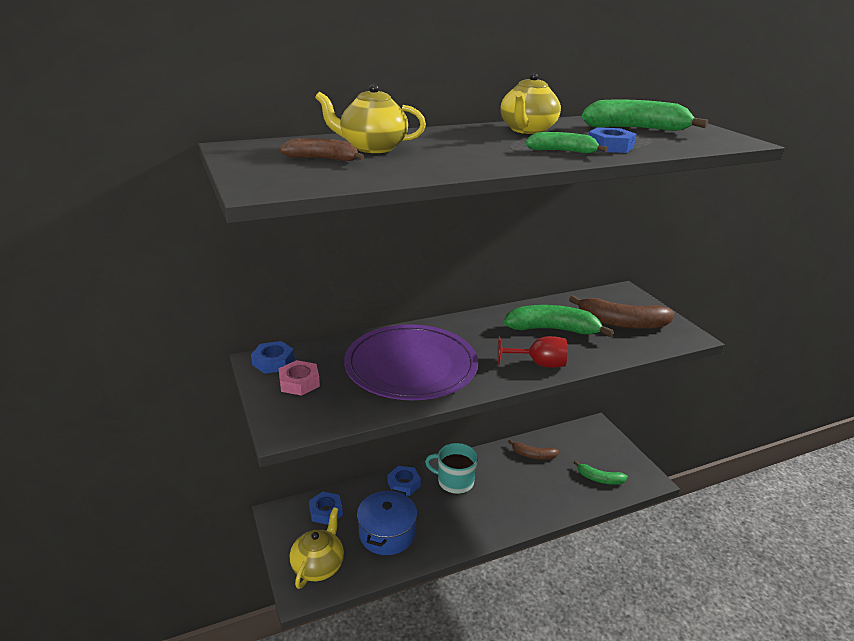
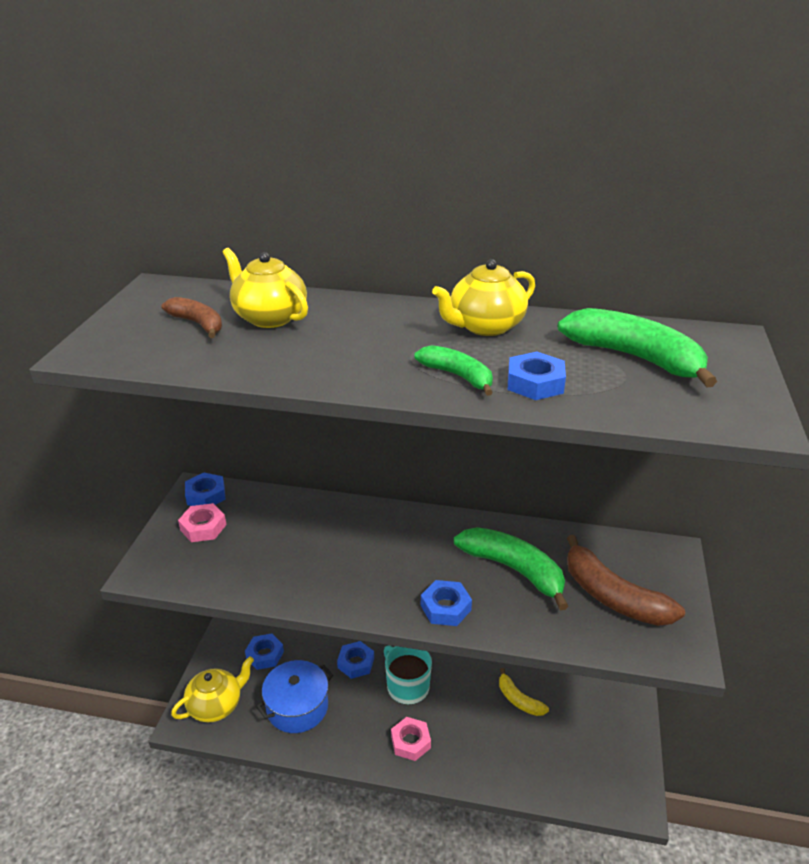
camera: 35 degrees right, 5 degrees up
(411, 366) = (315, 552): purple plate -> none
(489, 514) = (410, 742): none -> pink nut
(533, 455) = (518, 700): brown banana -> yellow banana
(538, 364) = (445, 607): red goblet -> blue nut
(599, 479) = (572, 769): green banana -> none

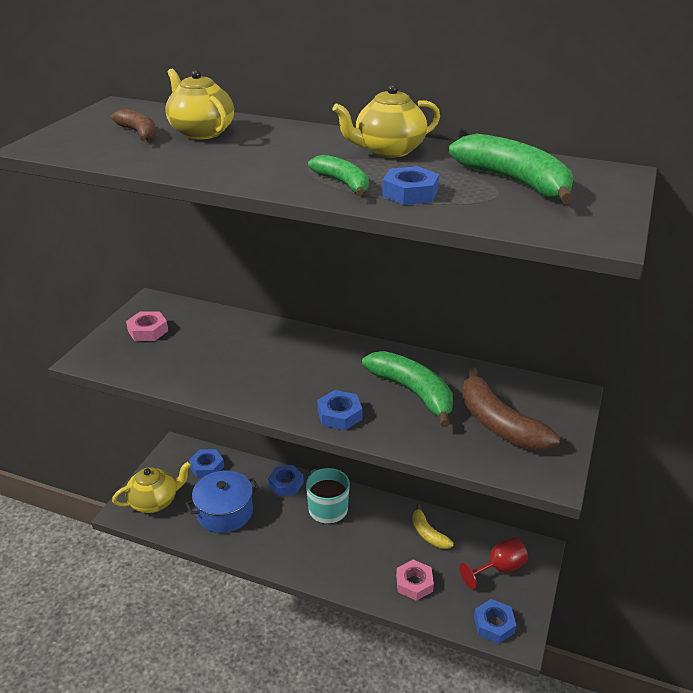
camera: 10 degrees right, 0 degrees up
(206, 495) = (158, 307): blue nut -> blue nut (494, 624)
(410, 742) = (318, 554): pink nut -> pink nut (414, 583)
(599, 729) = (498, 569): none -> red goblet

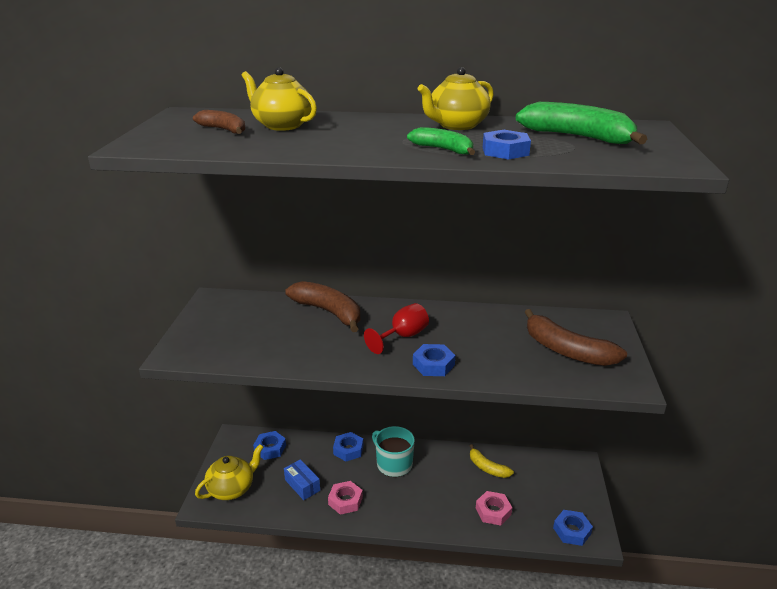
camera: 15 degrees left, 5 degrees down
(148, 331) = (222, 322): pink nut -> pink nut (345, 501)
(225, 512) = (302, 485): blue pot -> blue box
(260, 336) = (329, 312): none -> brown banana
(413, 392) = (484, 337): green banana -> none
(498, 569) = (556, 484): red goblet -> red goblet (402, 336)

